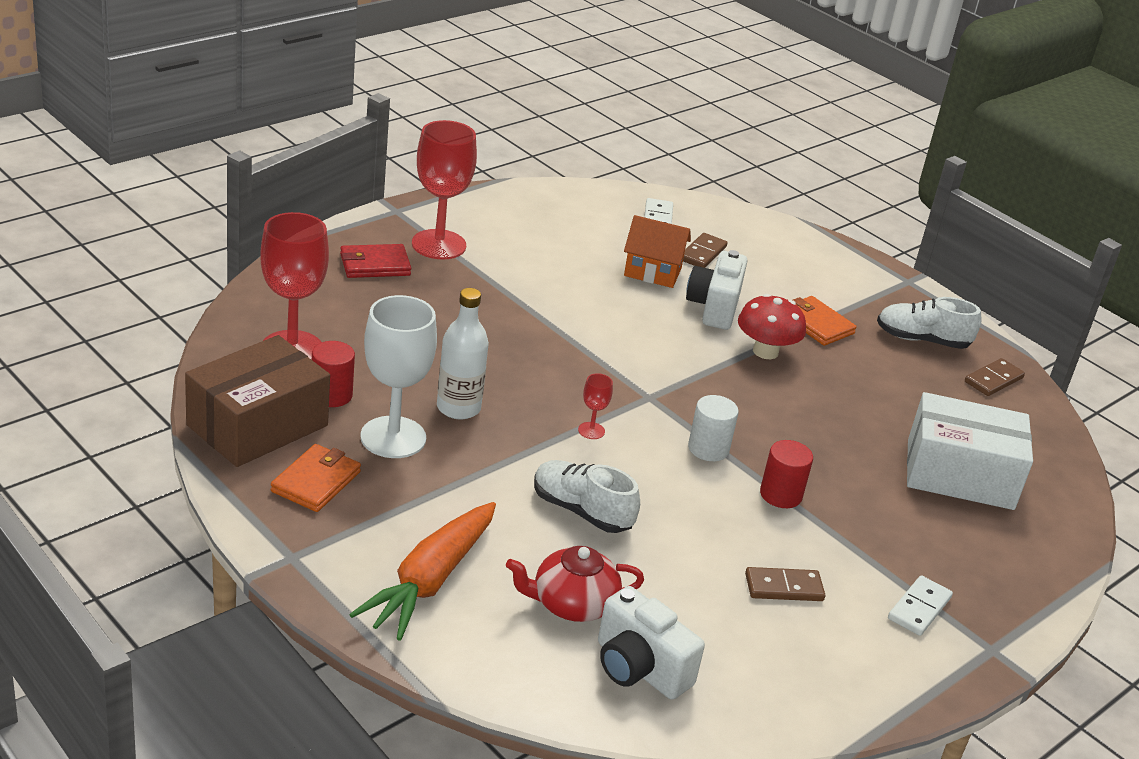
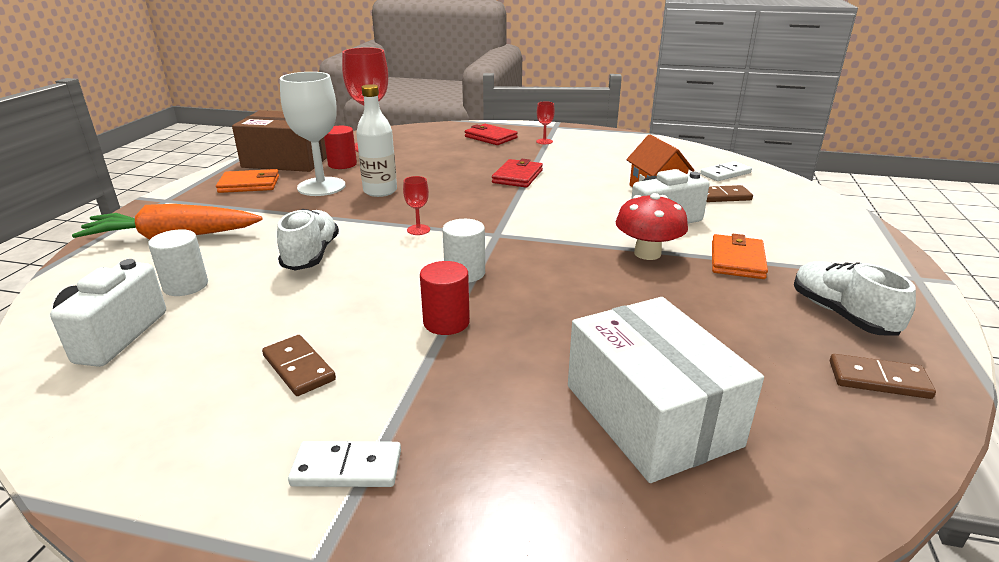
camera: 60 degrees right, 5 degrees down
(438, 245) = (544, 141): red goblet -> red goblet, size x0.43
(523, 315) = (517, 176): none -> red wallet
(572, 604) = (185, 286): red teapot -> white cylinder

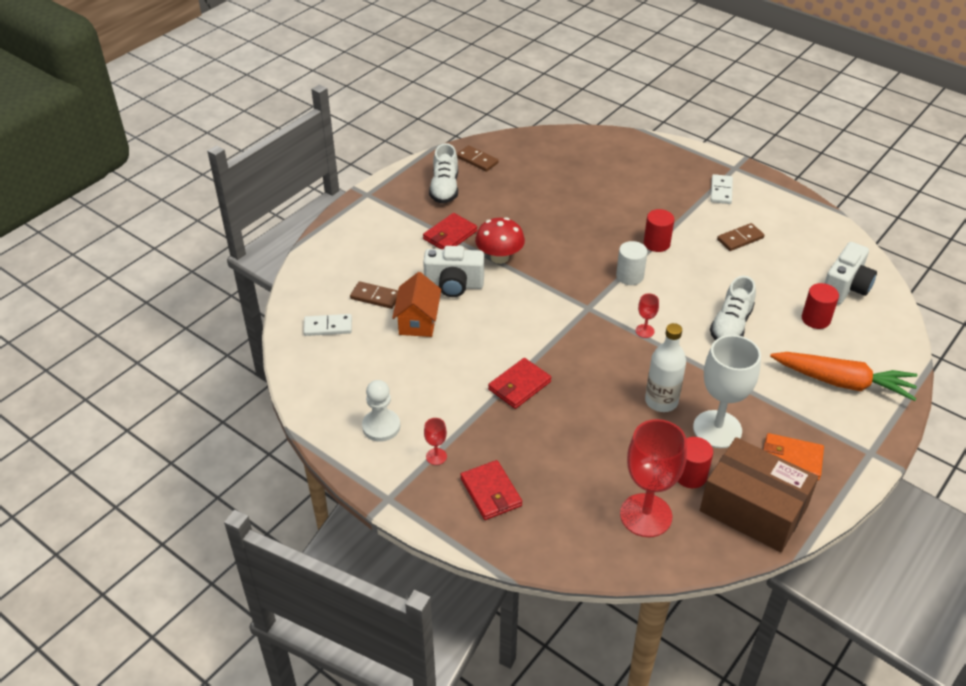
camera: 155 degrees left, 15 degrees up
(185, 286) = (816, 319): white cylinder -> red cylinder
(299, 368) = (740, 239): brown domino -> brown domino turned 75 degrees clockwise
(347, 468) = (721, 191): white domino -> white domino turned 75 degrees clockwise
(600, 144) = (381, 426): none -> white pawn
(651, 415) = (589, 175): white box -> none
(737, 260) = (450, 235): orange wallet -> red wallet

